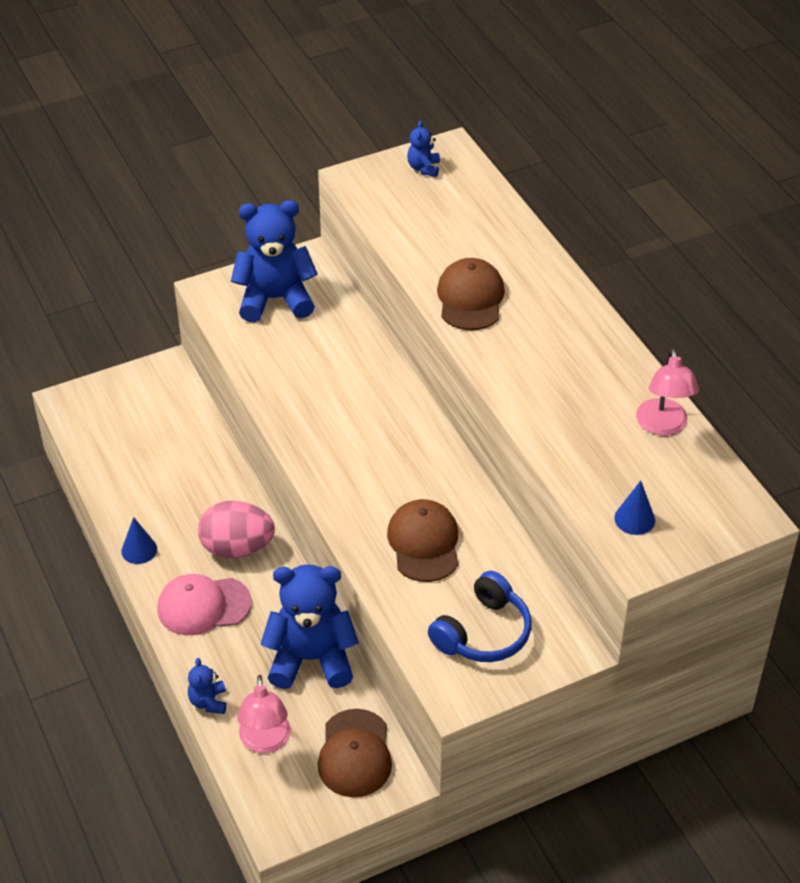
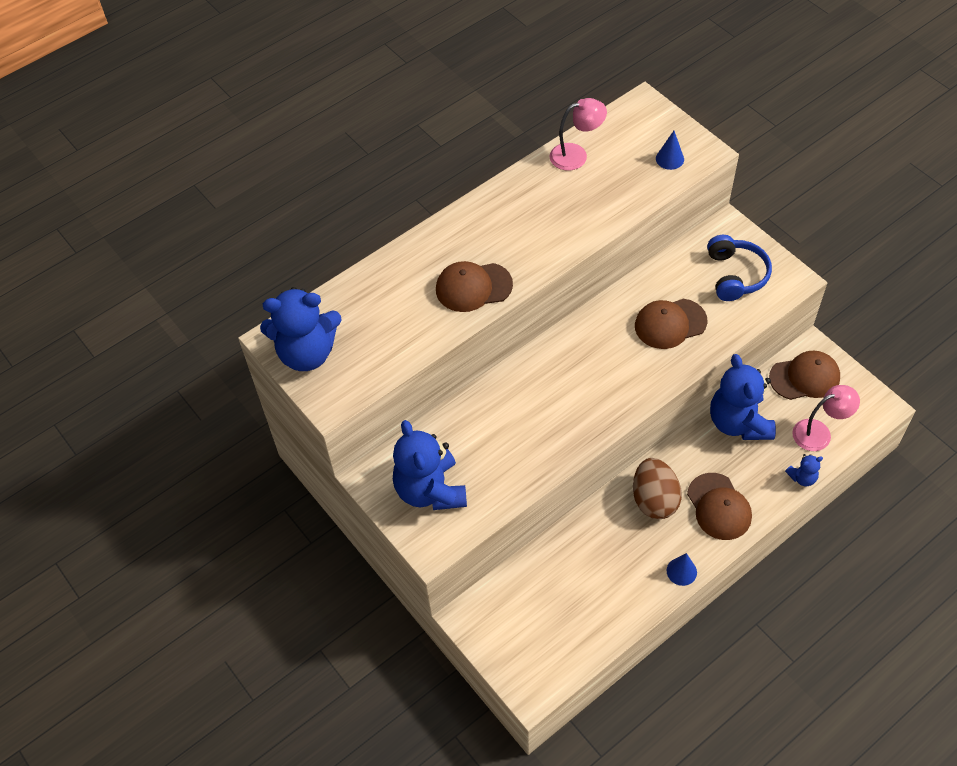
camera: 100 degrees left, 10 degrees up
(203, 606) = (719, 507): pink cap -> brown cap
(237, 548) = (654, 500): pink egg -> brown egg
(424, 168) = (307, 353): blue teddy bear -> blue teddy bear, size x2.25
(483, 633) = (735, 275): blue headphones -> blue headphones turned 60 degrees clockwise

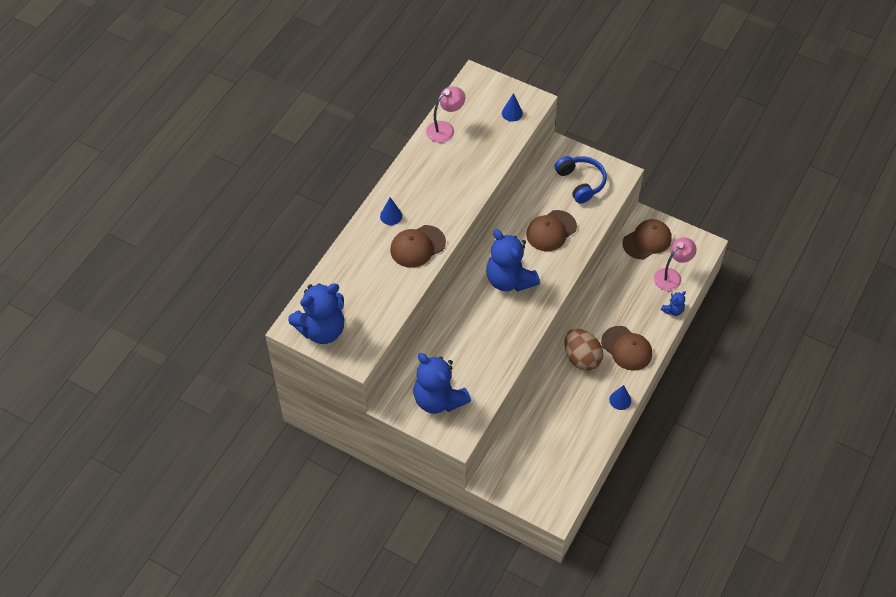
camera: 25 degrees left, 0 degrees up
(459, 240) = (391, 216): none -> blue cone
(738, 422) = (615, 286): blue teddy bear -> blue teddy bear (509, 280)

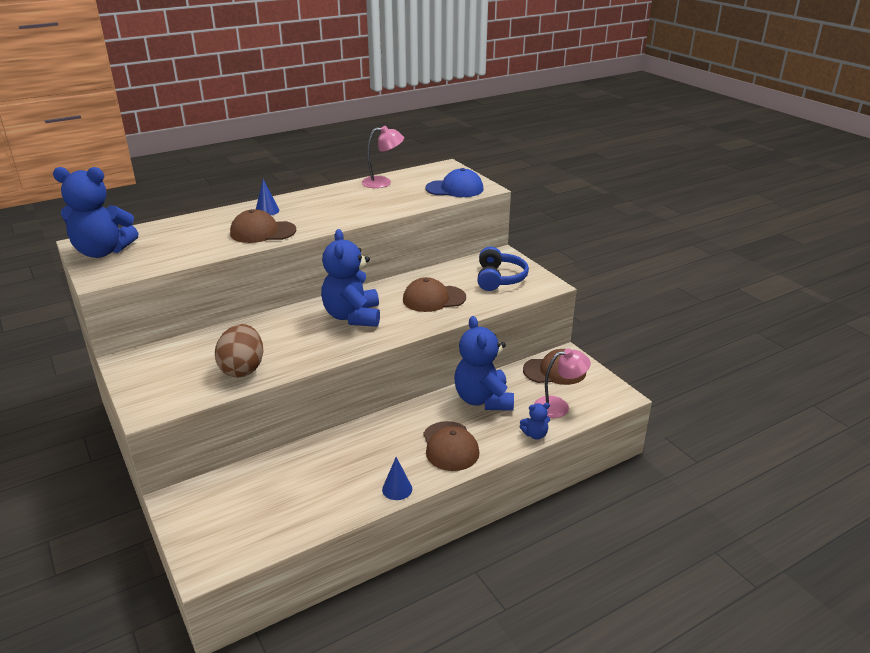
camera: 30 degrees right, 25 degrees down
(438, 399) = (172, 373): blue teddy bear -> blue teddy bear (483, 400)
(512, 113) = (455, 189): blue cone -> blue cap
(581, 358) = (391, 435): brown egg -> brown egg (242, 369)

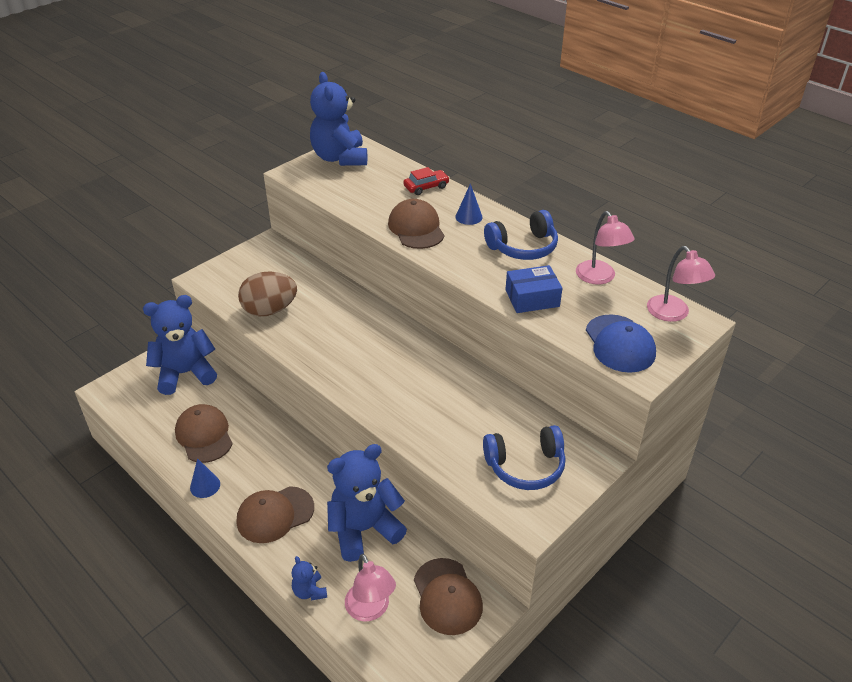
camera: 75 degrees right, 10 degrees up
(203, 221) = (426, 187): none -> red car
(326, 199) = (523, 247): none -> blue headphones
(353, 316) = (383, 356): blue teddy bear -> blue teddy bear (185, 373)
(390, 205) = (532, 298): none -> blue box
(434, 299) = (446, 413): brown cap -> brown cap (204, 435)
(435, 170) = (673, 314): none -> pink lamp

